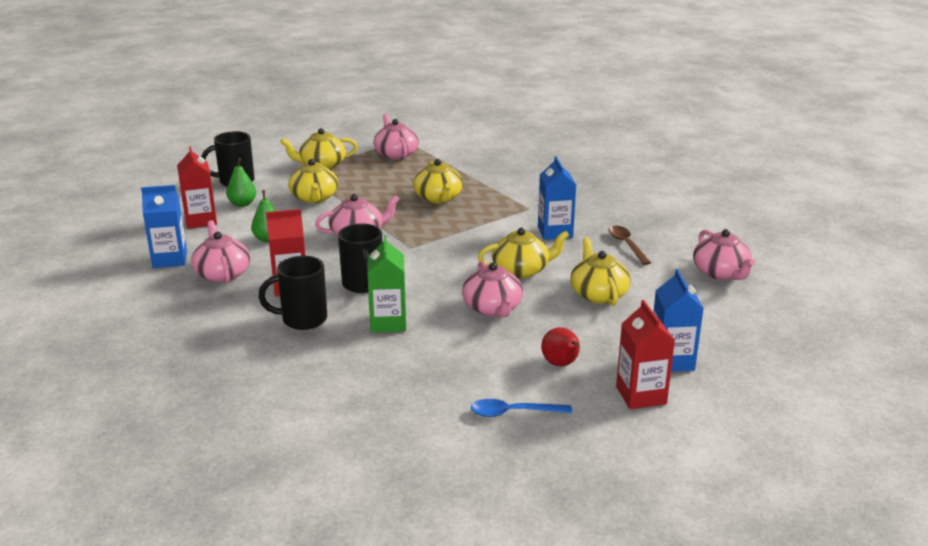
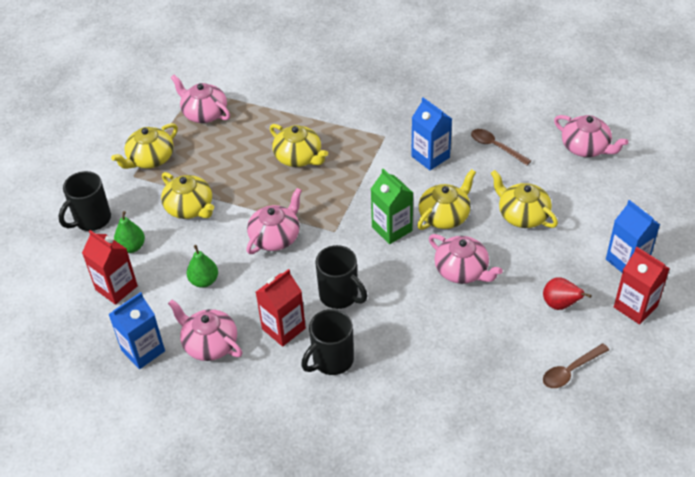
camera: 30 degrees left, 20 degrees up
(388, 322) = (400, 328): green carton -> green carton (392, 229)
(513, 413) = (570, 371): blue spoon -> brown spoon

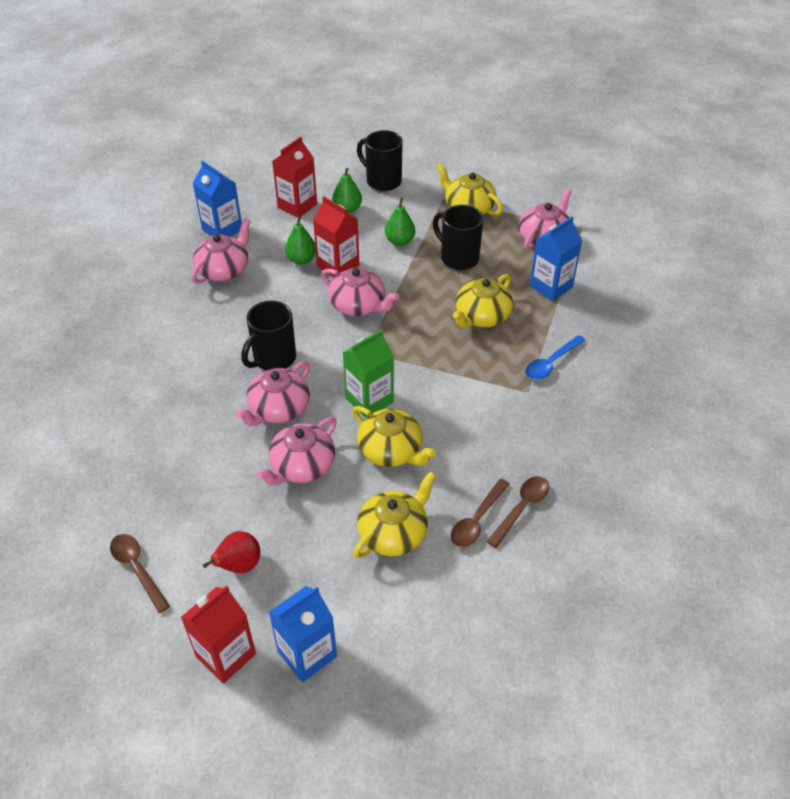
camera: 85 degrees right, 0 degrees up
(190, 208) = (400, 241): yellow teapot -> green pear
(283, 328) = (235, 318): red carton -> red carton (338, 266)
(331, 360) = (189, 355): black mug -> black mug (458, 258)
(355, 121) = (550, 363): none -> blue spoon
(430, 157) = (494, 437): blue carton -> blue carton (551, 286)
(508, 170) = (476, 520): none -> brown spoon
(586, 147) = (533, 623): pink teapot -> pink teapot (278, 409)

